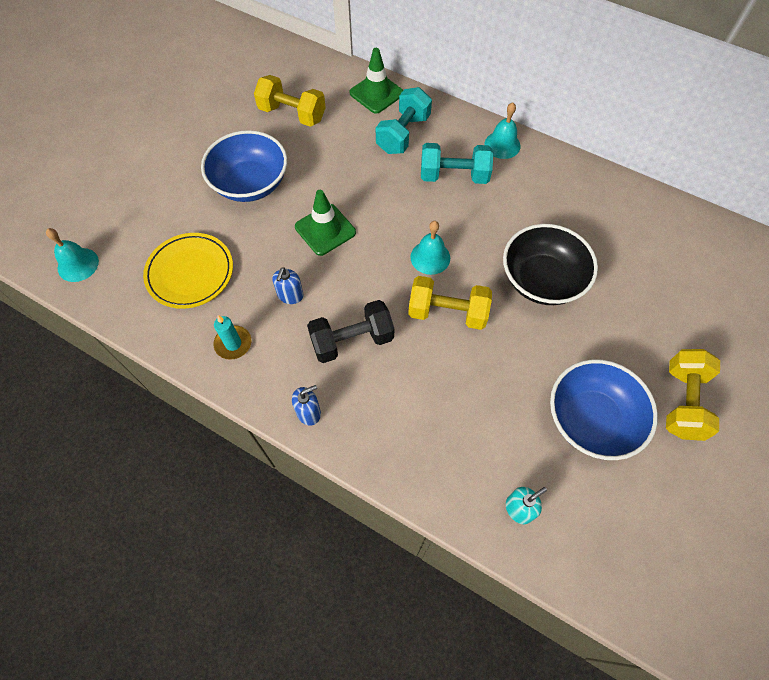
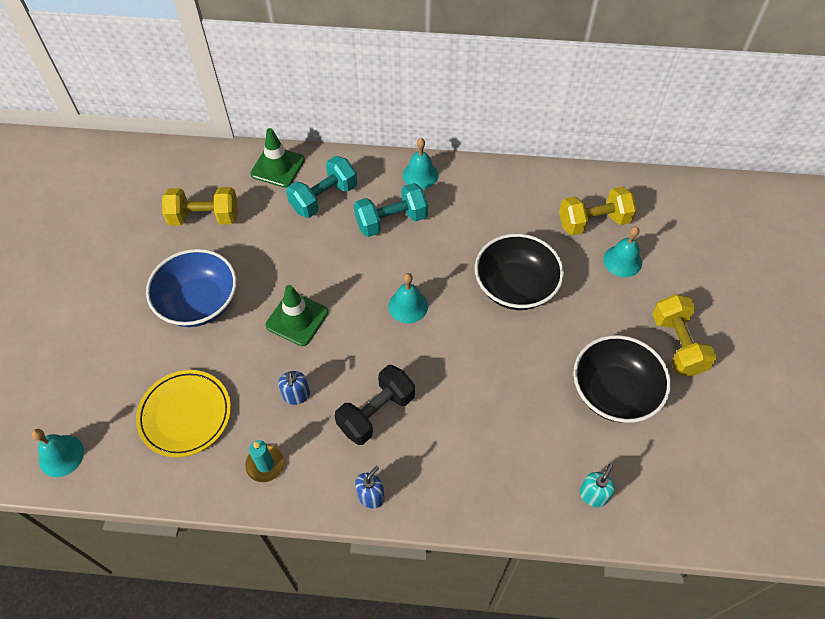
camera: 25 degrees left, 5 degrees down
(403, 134) = (324, 198): turquoise dumbbell -> turquoise dumbbell turned 45 degrees clockwise
(447, 312) = (449, 350): yellow dumbbell -> yellow dumbbell (593, 222)
(591, 419) = (614, 392): blue bowl -> black bowl
(664, 297) = (622, 261): none -> turquoise bell

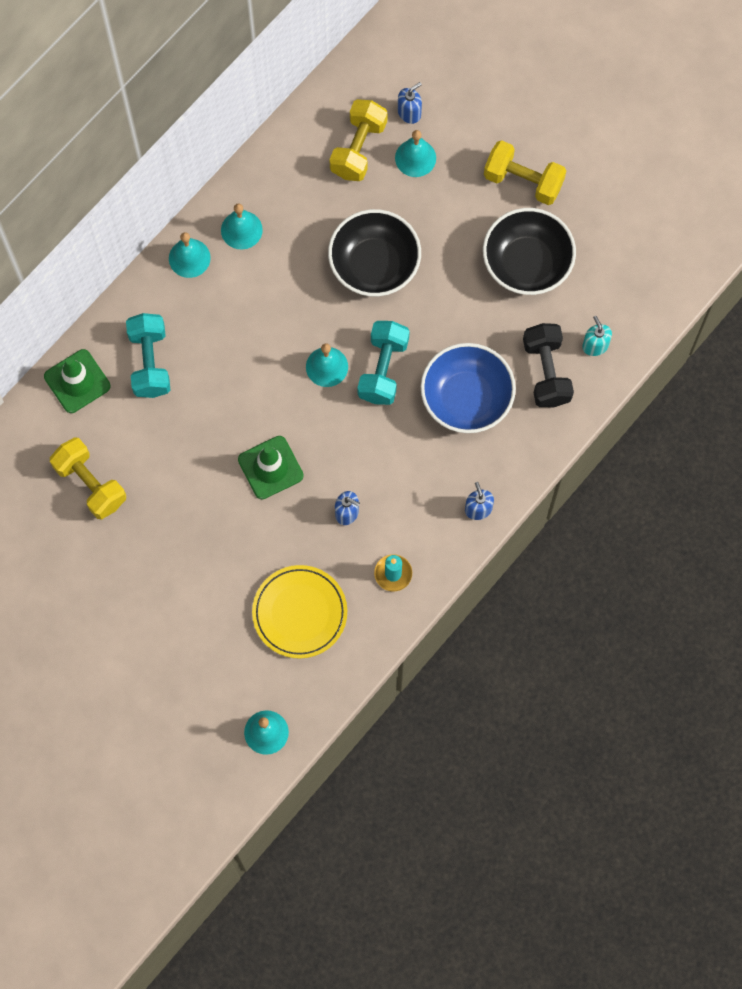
camera: 55 degrees left, 15 degrees up
(199, 302) = (189, 541): blue bowl -> blue bowl (466, 398)
(204, 217) = (90, 484): yellow dumbbell -> yellow dumbbell turned 75 degrees counterclockwise
(376, 413) = (410, 459): black dumbbell -> black dumbbell (546, 372)
(391, 221) = (224, 320): turquoise dumbbell -> turquoise dumbbell (383, 369)
(468, 191) = (241, 230): none -> turquoise bell
(651, 236) = (409, 113): none -> blue soap dispenser

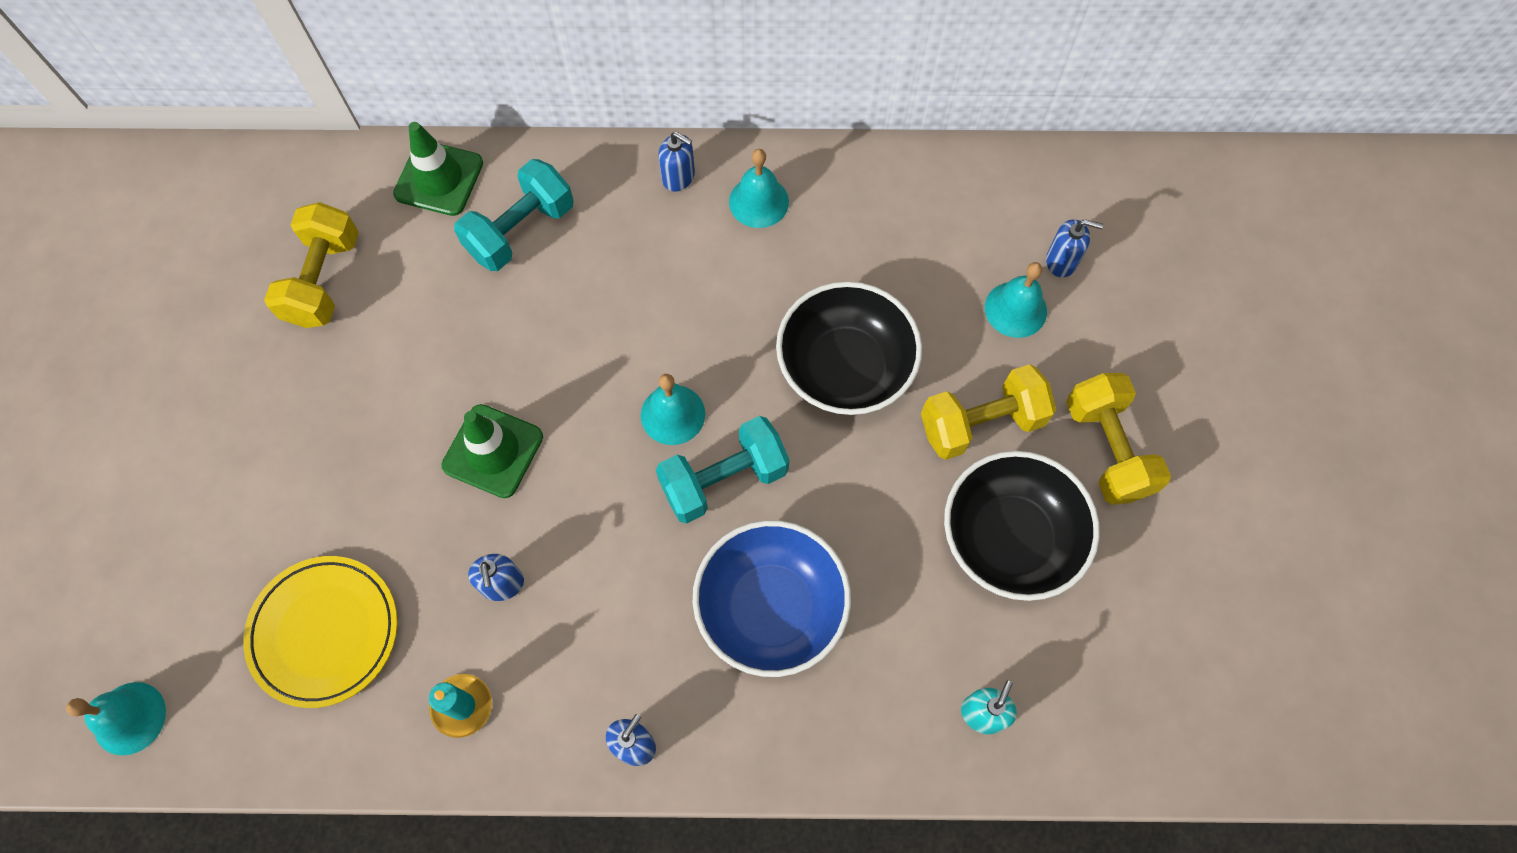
camera: 50 degrees right, 5 degrees down
(189, 258) = (678, 177): turquoise bell -> blue soap dispenser
(358, 149) = (967, 243): yellow dumbbell -> yellow dumbbell (981, 423)
(546, 372) = (892, 680): black dumbbell -> none

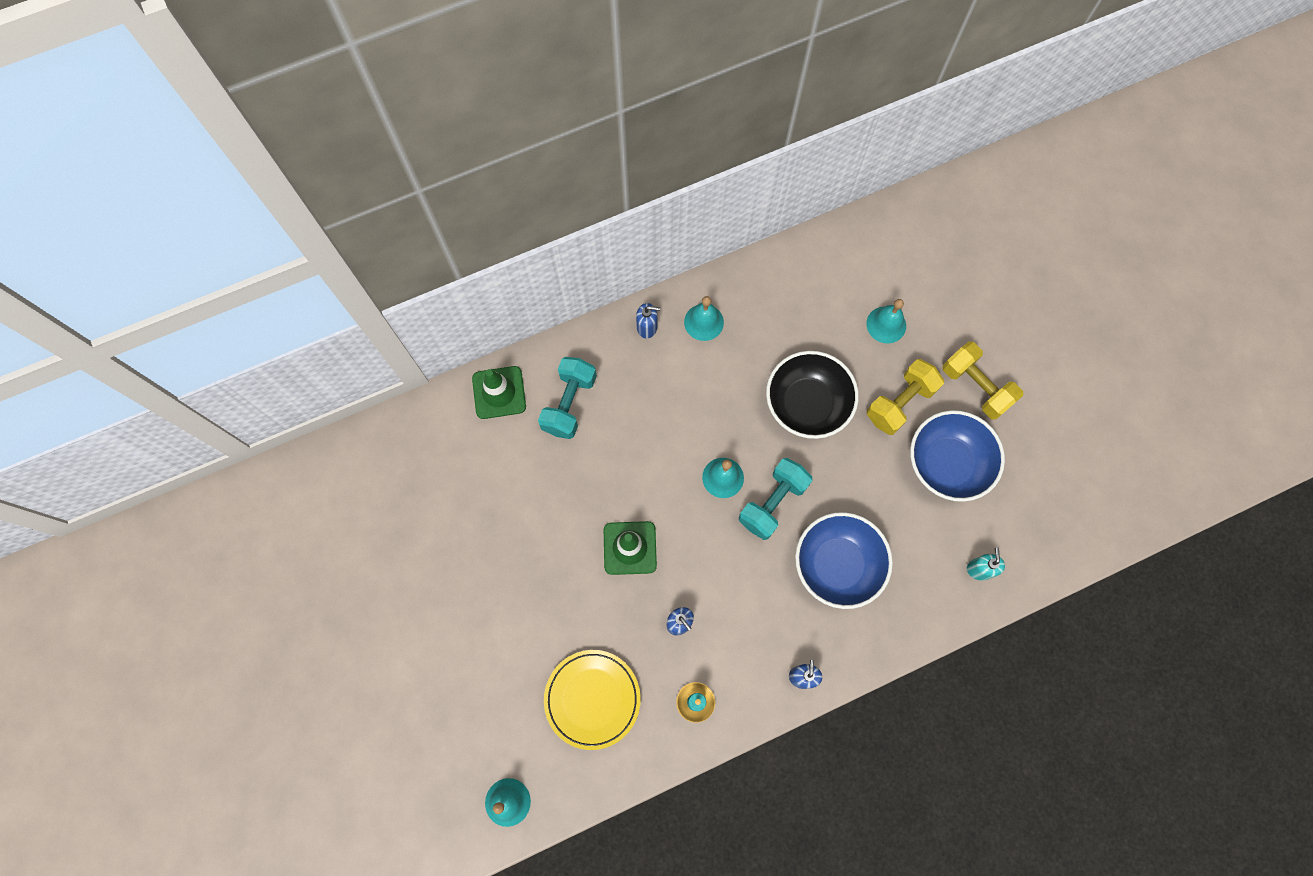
camera: 25 degrees left, 5 degrees up
(324, 280) = (465, 489): yellow dumbbell -> none
(1009, 538) = (947, 463): black bowl -> blue bowl
(1061, 261) = (898, 283): blue soap dispenser -> none

